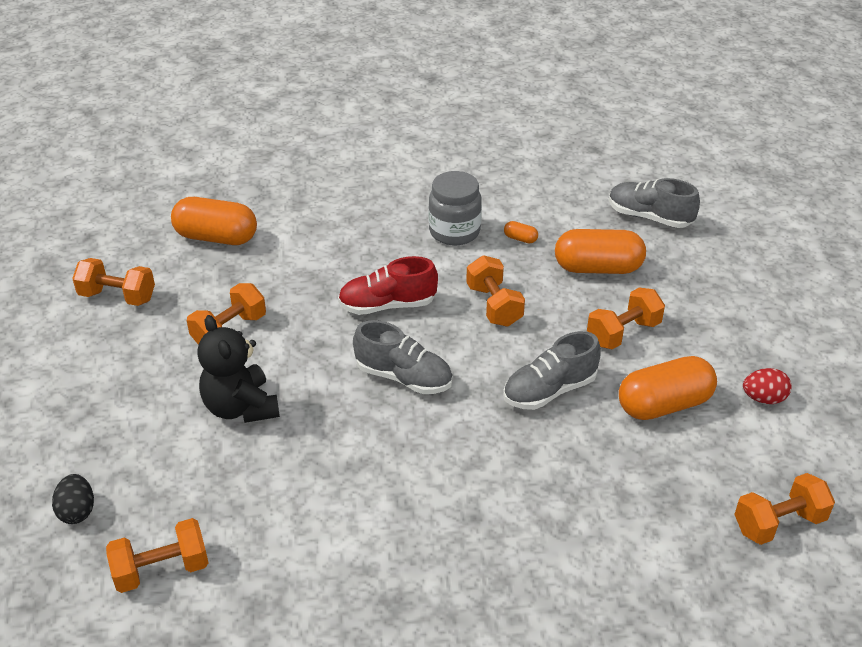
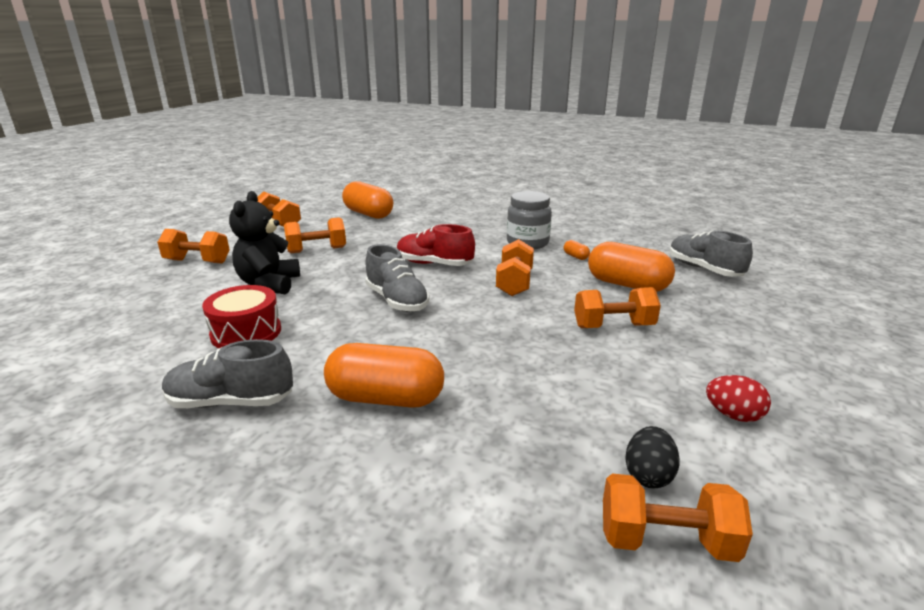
camera: 30 degrees right, 15 degrees down
(77, 511) = (101, 301): black egg -> black egg (648, 475)
(161, 570) = (89, 347): orange dumbbell -> orange dumbbell (197, 261)
(301, 482) = (246, 332): none -> red drum
(549, 390) = (505, 341): grey shoe -> grey shoe (231, 402)
(664, 405) = (609, 384): orange capsule -> orange capsule (385, 398)

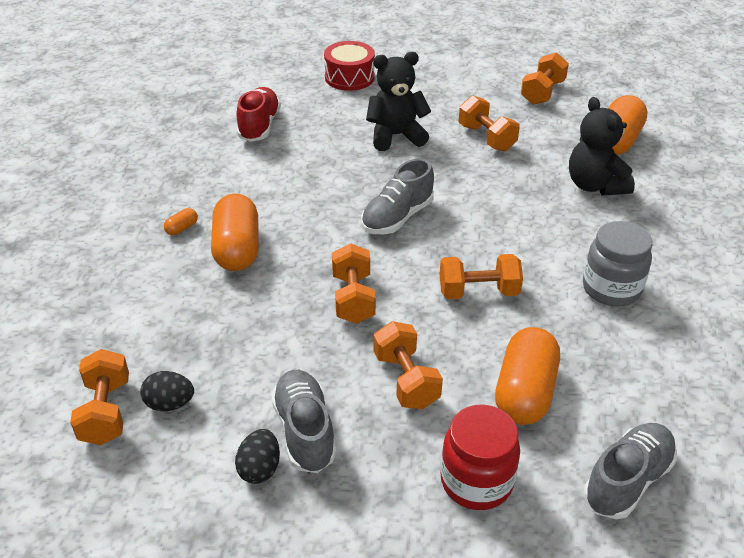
camera: 75 degrees right, 15 degrees up
(197, 261) = (421, 84): orange dumbbell -> orange dumbbell (353, 298)
(231, 402) = (217, 180): grey shoe -> grey shoe (305, 431)
(246, 332) = (308, 154): red drum -> red drum (349, 77)
(413, 228) = (595, 185): none -> black teddy bear
(434, 264) = (497, 223): red shoe -> red shoe (259, 126)
(575, 256) = (592, 338): orange capsule -> orange capsule (182, 228)
(718, 315) = (476, 481): none -> red jar
(733, 415) = (260, 469): red egg -> black egg

